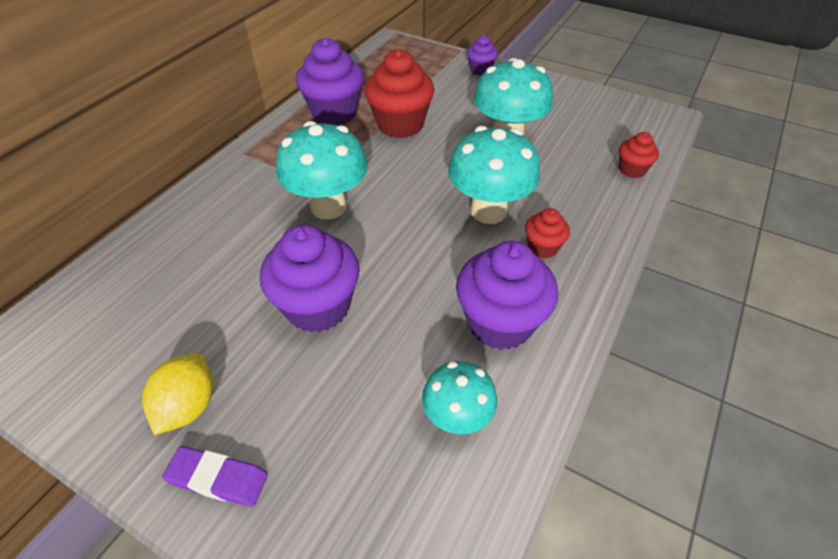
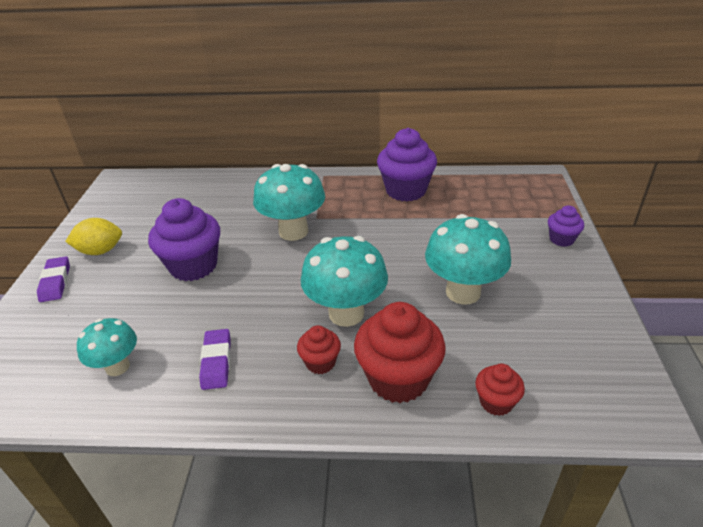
camera: 65 degrees right, 10 degrees down
(400, 125) = (422, 226): red cupcake -> red cupcake (398, 379)
(500, 323) = (216, 362): purple cupcake -> purple eraser

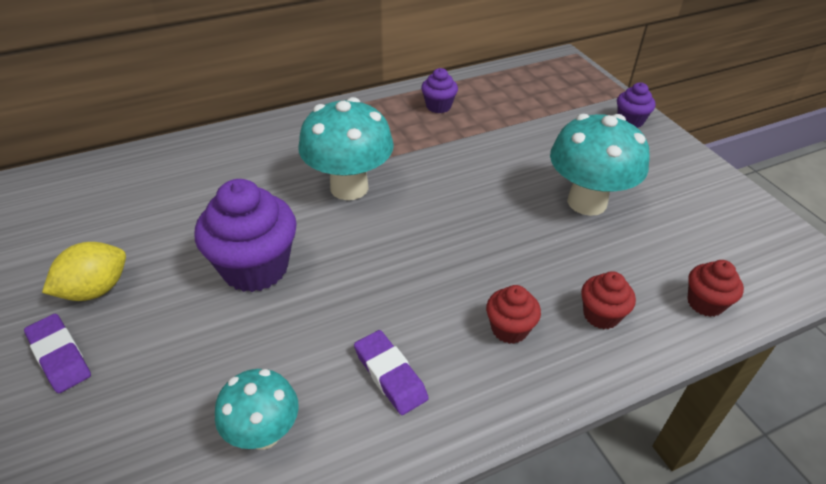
camera: 30 degrees left, 5 degrees up
(346, 313) = (490, 264): turquoise mushroom -> none
(398, 379) = (601, 315): red cupcake -> red cupcake, size x0.52
(406, 190) = (438, 106): purple cupcake -> purple cupcake, size x0.52

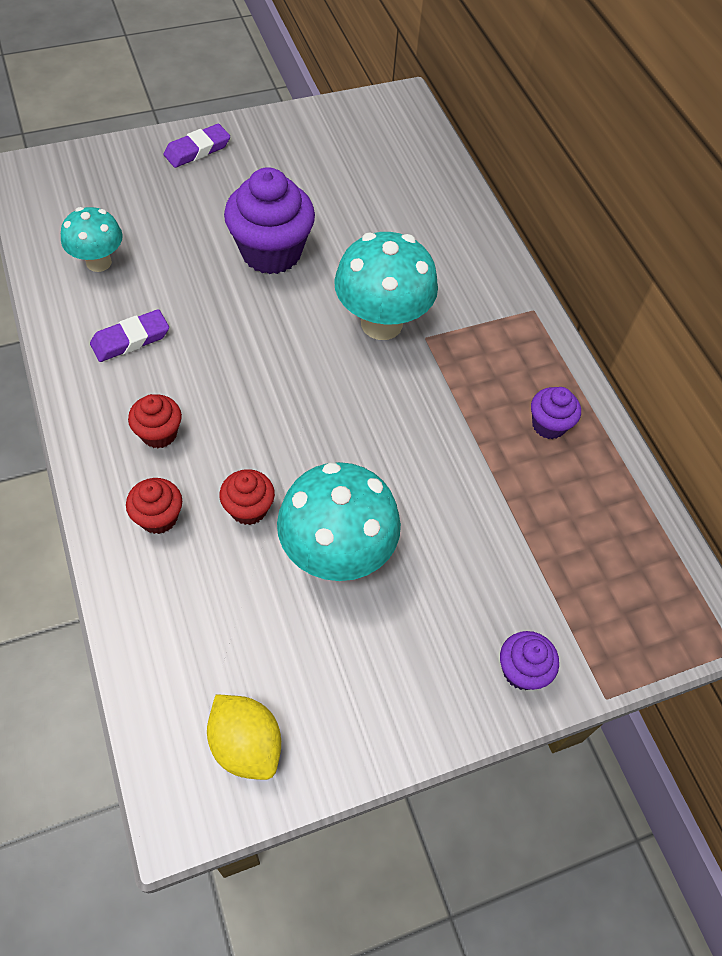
camera: 90 degrees right, 15 degrees up
(95, 290) = (262, 158): yellow lemon -> yellow lemon (246, 744)
(705, 303) = (153, 628): red cupcake -> red cupcake (248, 509)

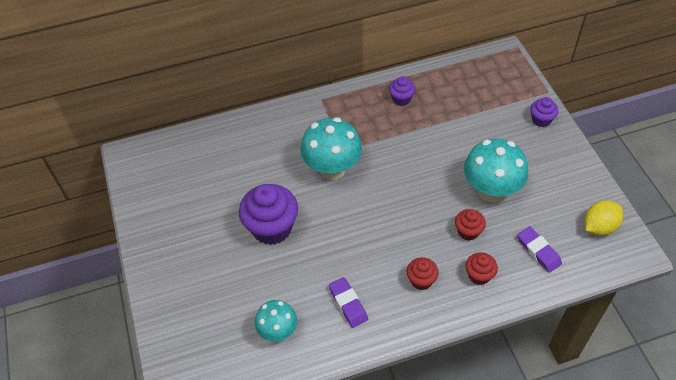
camera: 80 degrees left, 5 degrees down
(197, 150) = (165, 278): purple eraser -> purple eraser (538, 251)

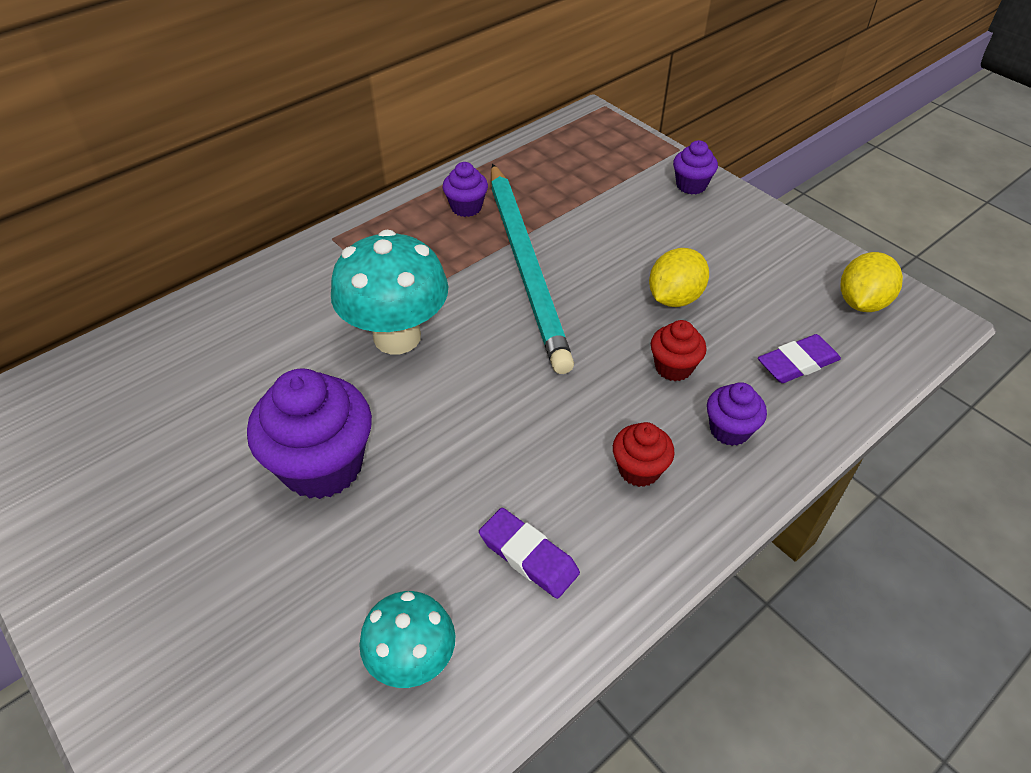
camera: 25 degrees left, 5 degrees down
(417, 147) = (526, 266): none -> turquoise pencil
(479, 275) = (729, 430): red cupcake -> purple cupcake
(490, 191) = (674, 298): turquoise mushroom -> yellow lemon
(538, 251) = (797, 363): purple eraser -> purple eraser turned 60 degrees counterclockwise

